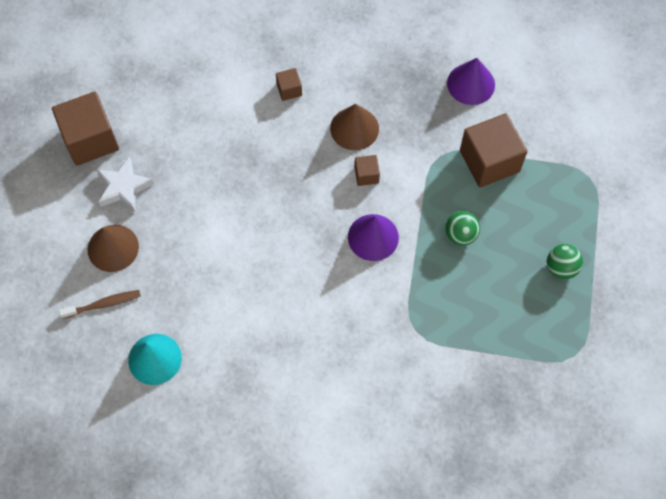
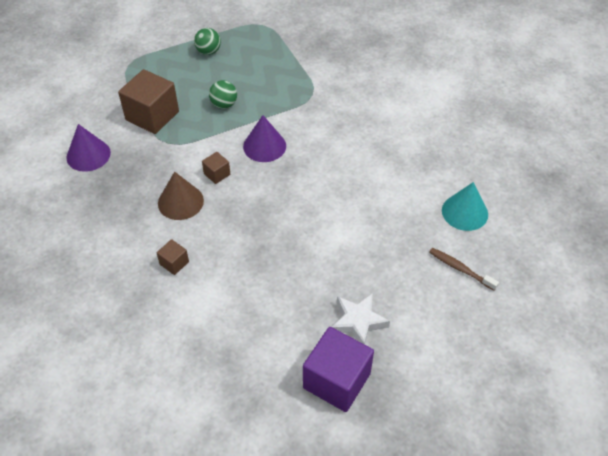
camera: 125 degrees left, 15 degrees down
(90, 140) = (336, 380): brown cube -> purple cube
(113, 248) = (413, 293): brown cone -> none

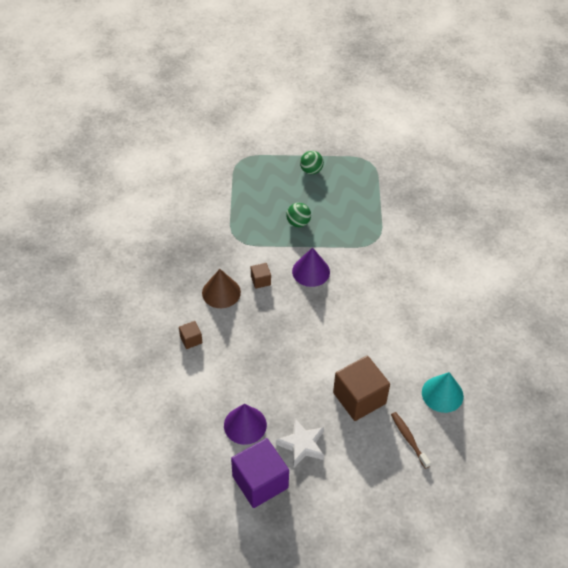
camera: 25 degrees right, 0 degrees up
(88, 155) = (173, 226): purple cone -> purple cone (245, 425)
(152, 116) = (237, 211): brown cube -> brown cube (359, 398)

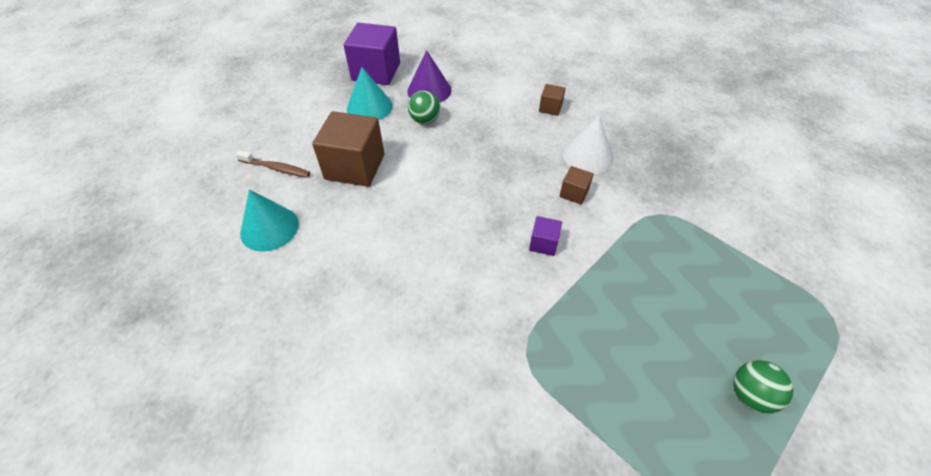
camera: 135 degrees right, 0 degrees up
(221, 292) = (588, 156): brown cone -> white cone
(298, 223) = (639, 291): green ball -> green ball (425, 120)
(302, 445) = (369, 107): white star -> turquoise cone
(311, 271) = (543, 243): purple cone -> purple cube

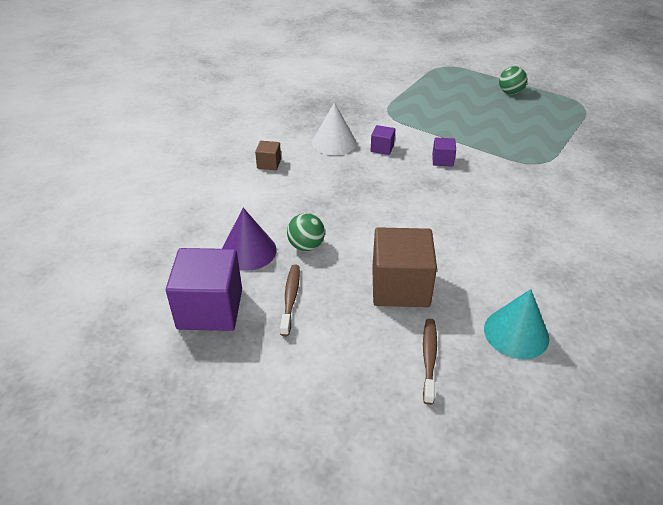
camera: 100 degrees left, 10 degrees down
(369, 107) = (290, 298): turquoise cone -> brown toothbrush
(574, 193) = (382, 148): brown cube -> purple cube

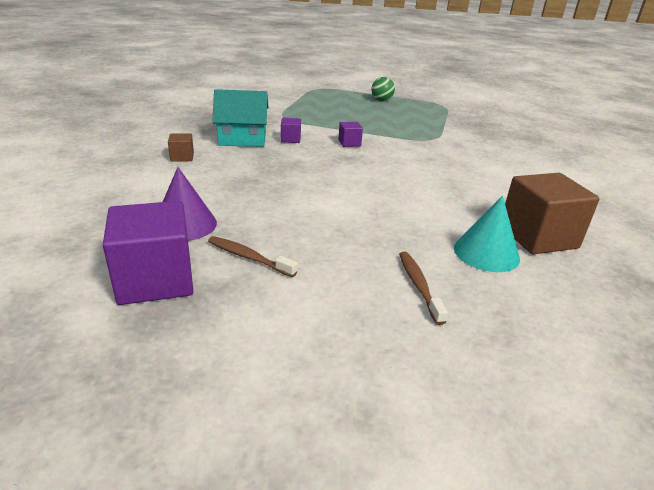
camera: 20 degrees left, 10 degrees down
(290, 298) = (248, 257): brown toothbrush -> brown toothbrush turned 45 degrees counterclockwise
(306, 246) = (247, 213): green ball -> none
(334, 142) = (242, 138): white cone -> turquoise house
(400, 287) = (359, 233): brown cube -> brown cube (538, 237)

